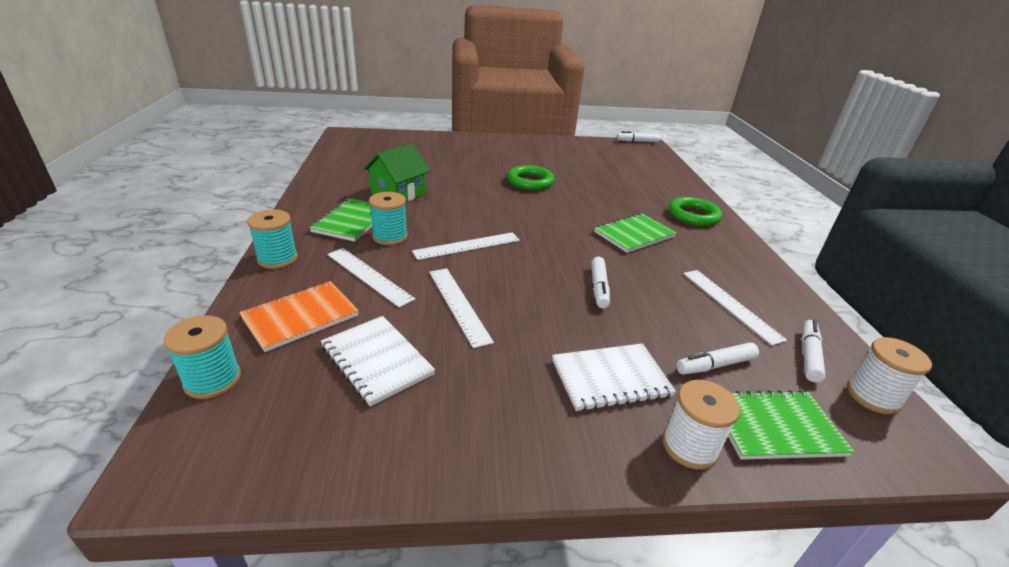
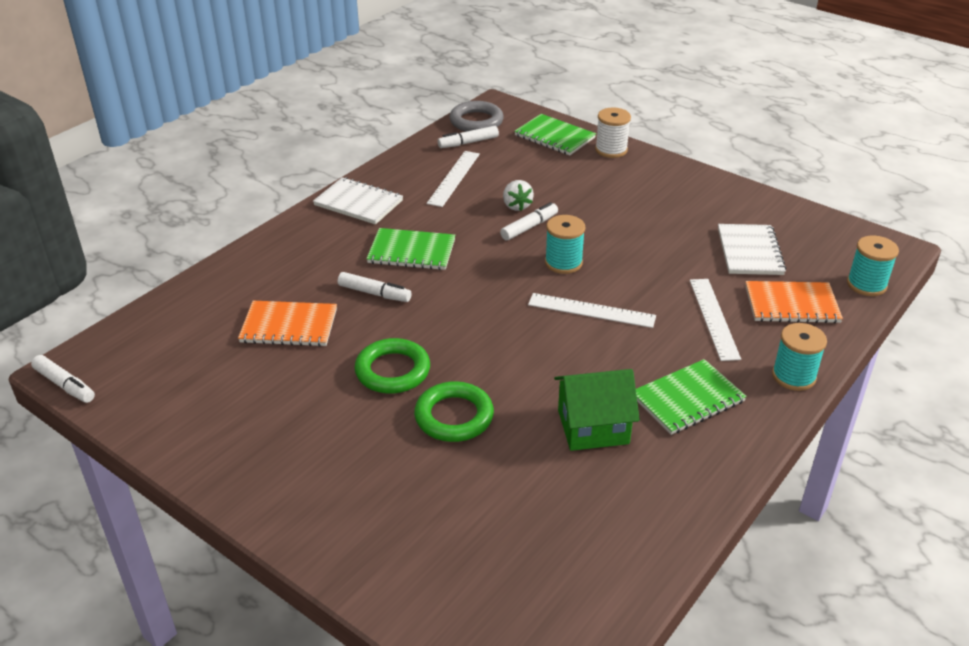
camera: 135 degrees left, 5 degrees up
(390, 237) = (660, 356): turquoise spool -> turquoise spool (563, 263)
(458, 305) = (658, 262): white ruler -> none
(610, 180) = (289, 326): none -> orange notebook
(610, 378) = (609, 184): white notebook -> white notebook (358, 203)
(640, 302) = (516, 206): none -> white strawberry
(693, 215) = (308, 242): green ring -> green ring (454, 416)
(715, 365) = (535, 163): white marker -> white marker (374, 293)
(872, 396) = (476, 121): white spool -> grey ring

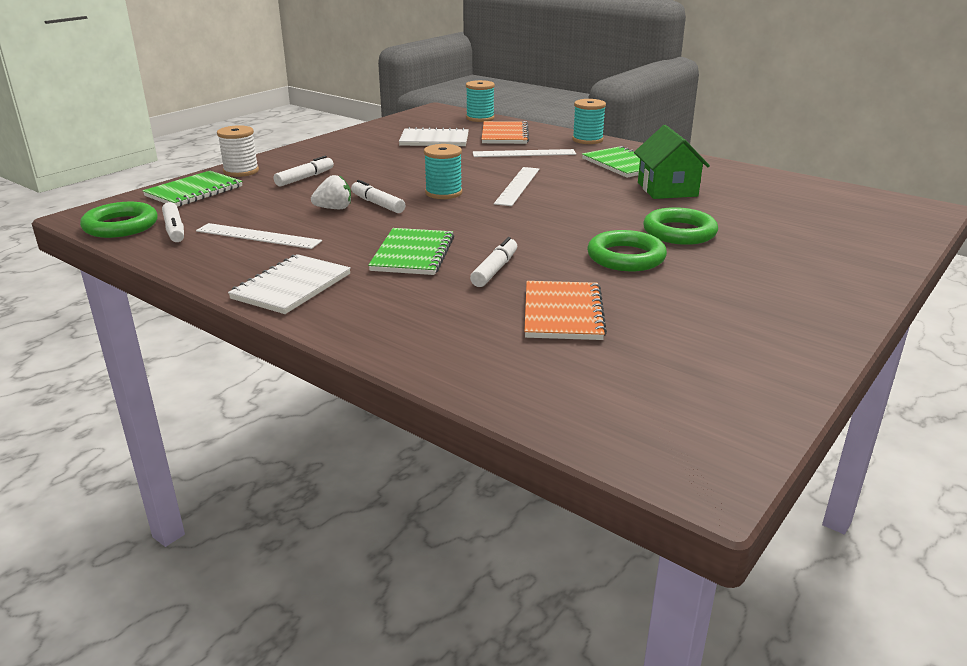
camera: 90 degrees left, 10 degrees down
(65, 385) = (740, 471): white marker -> white marker (305, 178)
(476, 121) = (121, 226): grey ring -> green ring

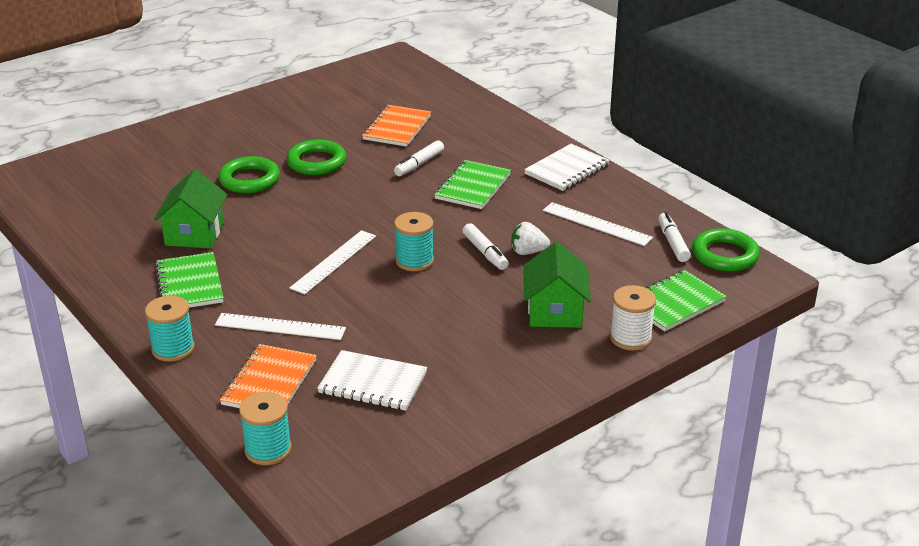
camera: 165 degrees left, 5 degrees up
(305, 178) = (555, 311): white marker -> green house

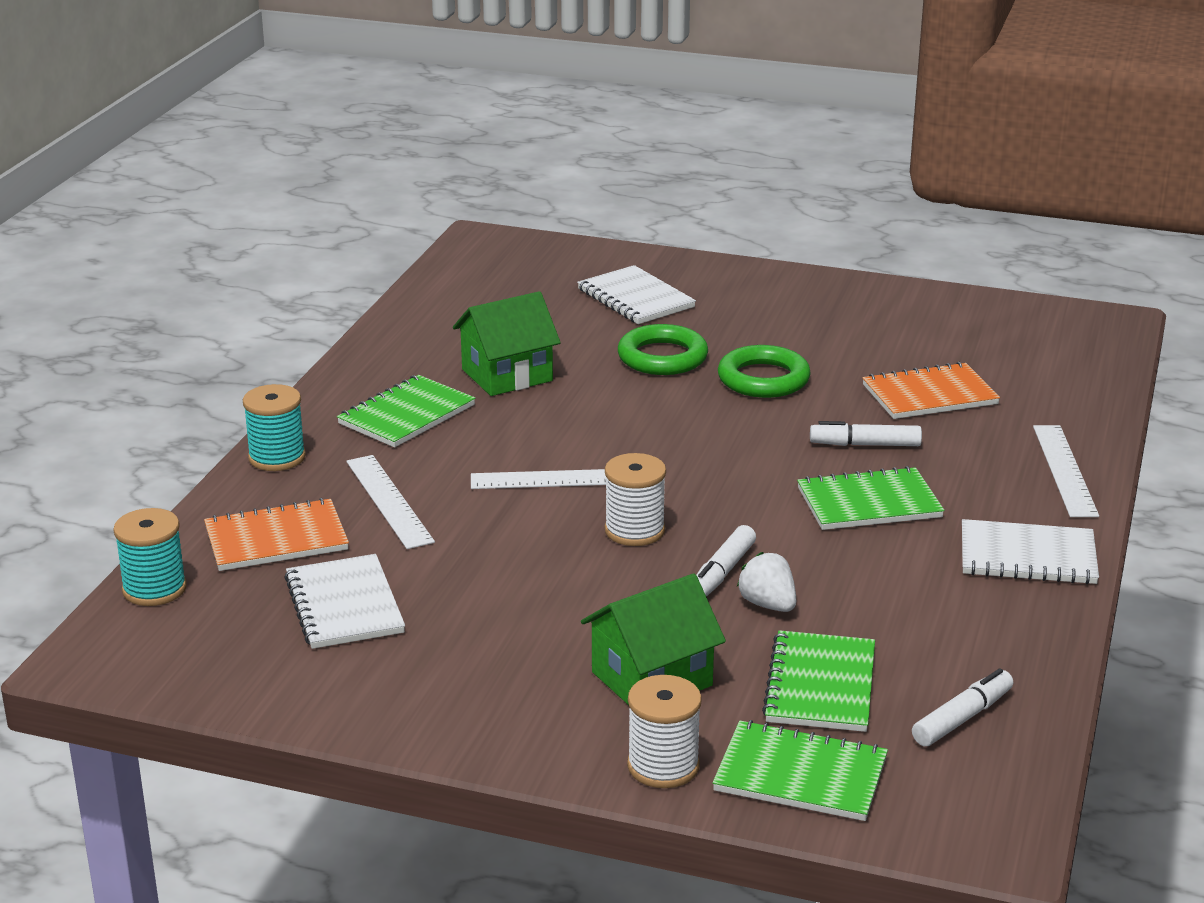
camera: 55 degrees right, 5 degrees down
(171, 160) = (636, 298): none -> white notebook
(414, 261) = (634, 531): turquoise spool -> white spool
(597, 224) = (918, 633): white ruler -> white ruler (1064, 470)
(610, 267) = (821, 685): none -> green notebook
(725, 255) = (996, 779): green ring -> none

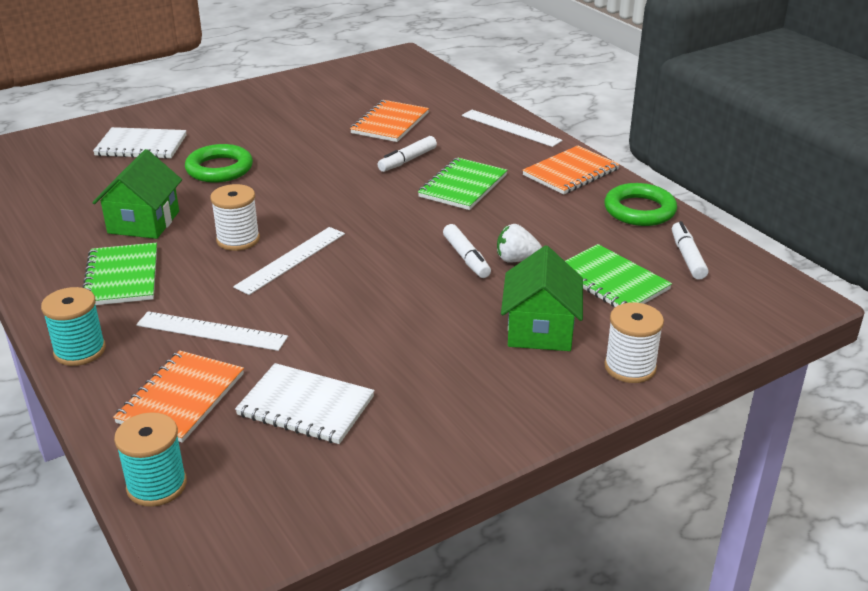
camera: 50 degrees left, 5 degrees up
(634, 531) = (383, 263): white spool -> white spool (238, 240)
(763, 379) = (296, 154): green ring -> green ring (639, 210)
(800, 775) = (686, 327): green notebook -> none
(1027, 556) = (570, 172): white notebook -> orange notebook

